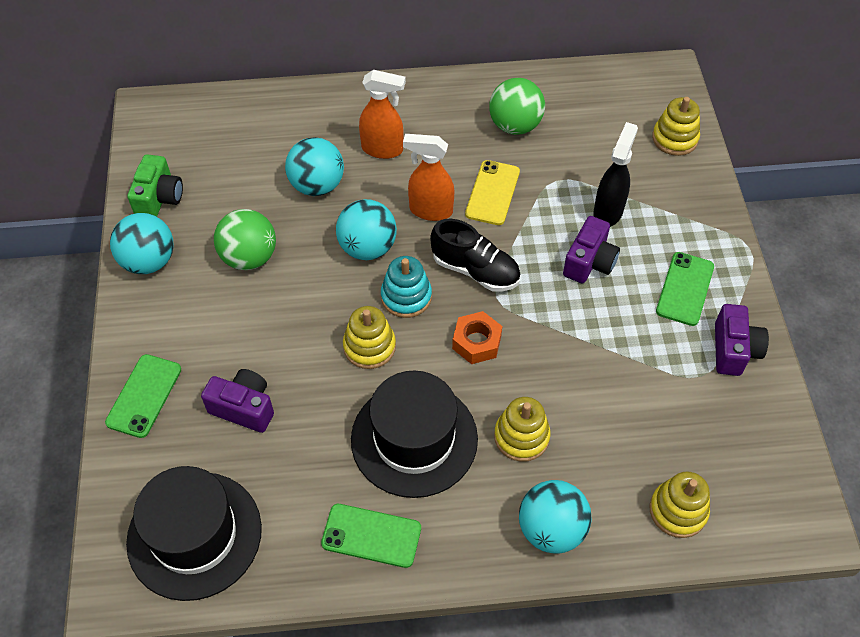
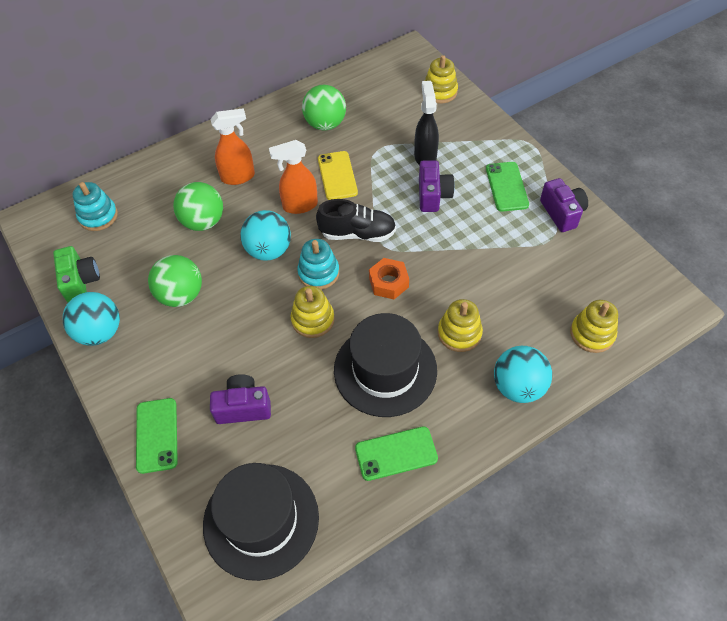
camera: 25 degrees left, 0 degrees up
(214, 134) = (98, 216): none -> turquoise stacking toy
(317, 185) = (203, 222): turquoise ball -> green ball

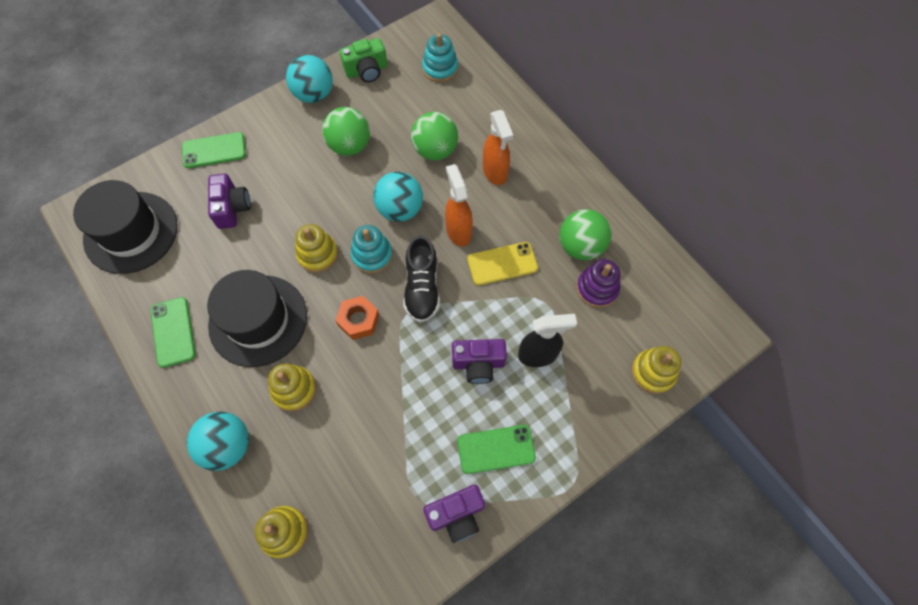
camera: 85 degrees right, 10 degrees up
(366, 117) = (597, 288): none -> purple stacking toy

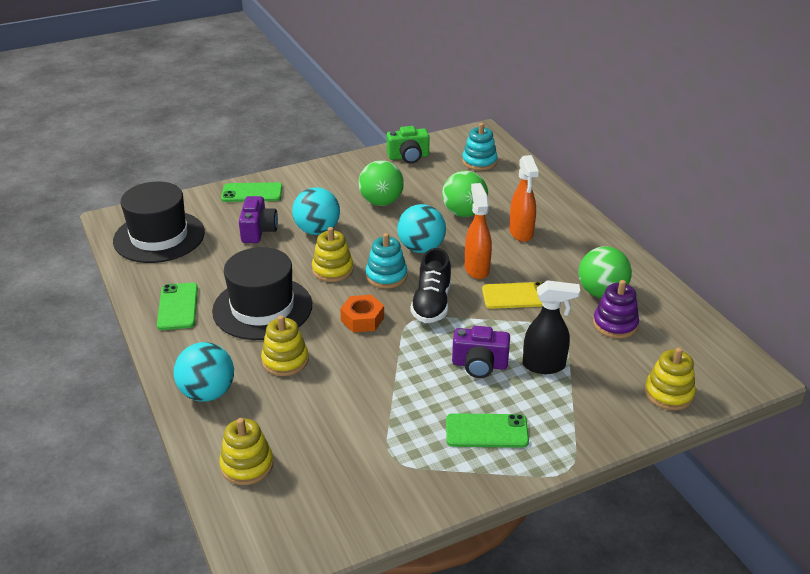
camera: 10 degrees right, 30 degrees down
(314, 94) = (355, 167): turquoise ball -> turquoise ball (317, 230)
(456, 514) = (434, 477): purple camera -> none

